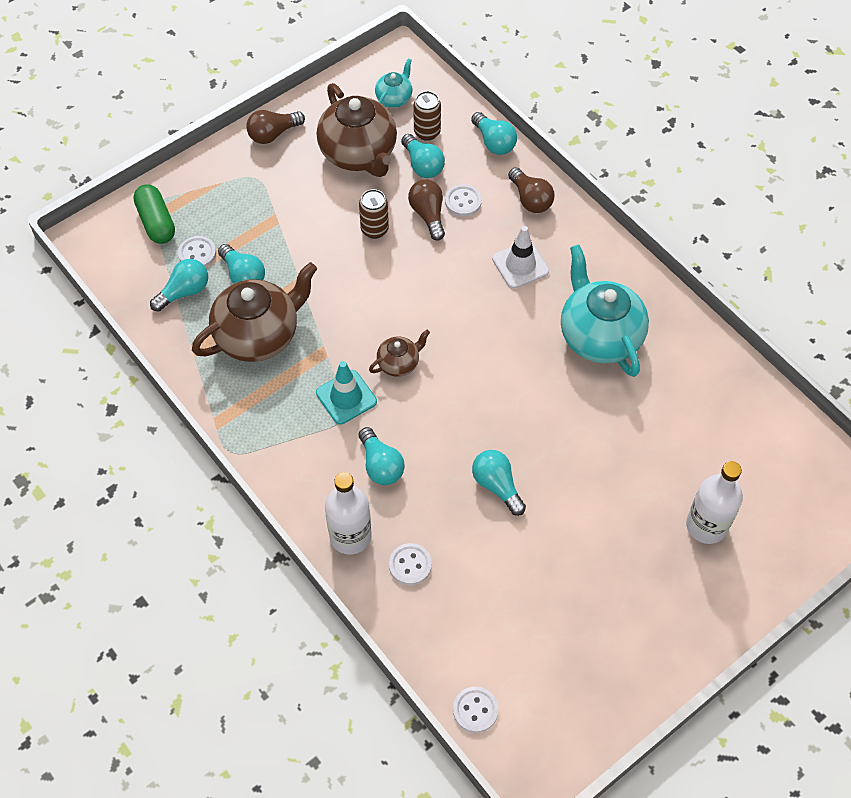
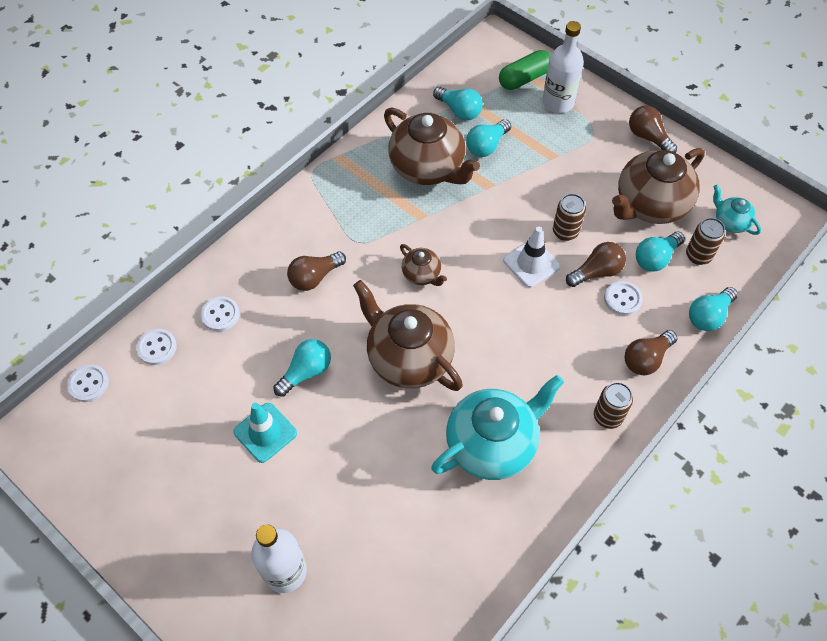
camera: 80 degrees right, 0 degrees up
(197, 253) = (500, 111): white button -> white button (157, 347)
(346, 397) = (378, 241): turquoise traffic cone -> turquoise traffic cone (265, 432)
(350, 536) = (244, 266): white bottle -> white bottle (558, 102)
(381, 465) = (314, 277): turquoise light bulb -> brown light bulb
(394, 98) = (730, 222): turquoise teapot -> turquoise teapot turned 150 degrees counterclockwise
(496, 390) = (408, 358): none -> brown teapot
(520, 265) = (560, 360): white traffic cone -> white traffic cone (531, 263)
(584, 242) = (607, 416): none -> brown can

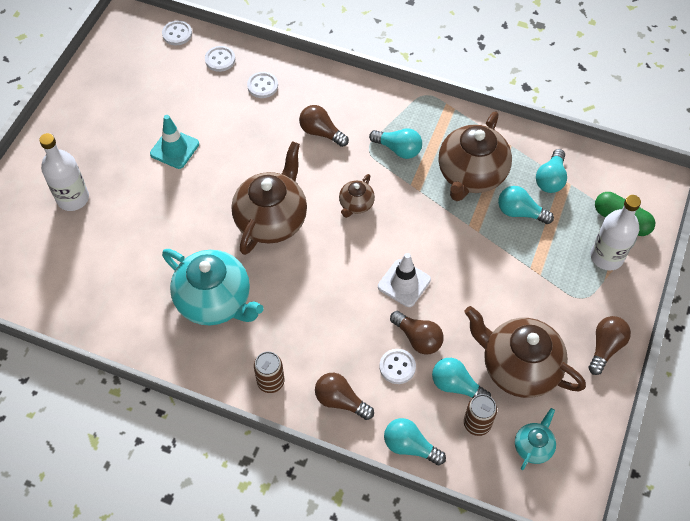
camera: 70 degrees right, 0 degrees up
(306, 372) = (234, 156): turquoise light bulb -> turquoise light bulb (398, 149)
(565, 232) = (451, 302): brown can -> none

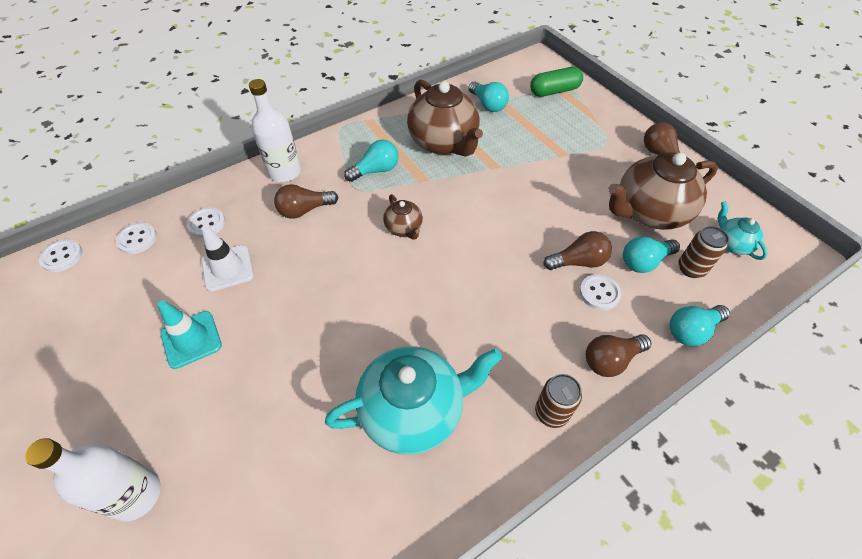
camera: 55 degrees left, 5 degrees down
(272, 219) = (361, 301): brown teapot -> none
(404, 283) = (514, 240): white traffic cone -> white traffic cone (227, 268)
(520, 212) = (503, 135): turquoise light bulb -> none
(606, 257) = (580, 113): white bottle -> white bottle (285, 172)

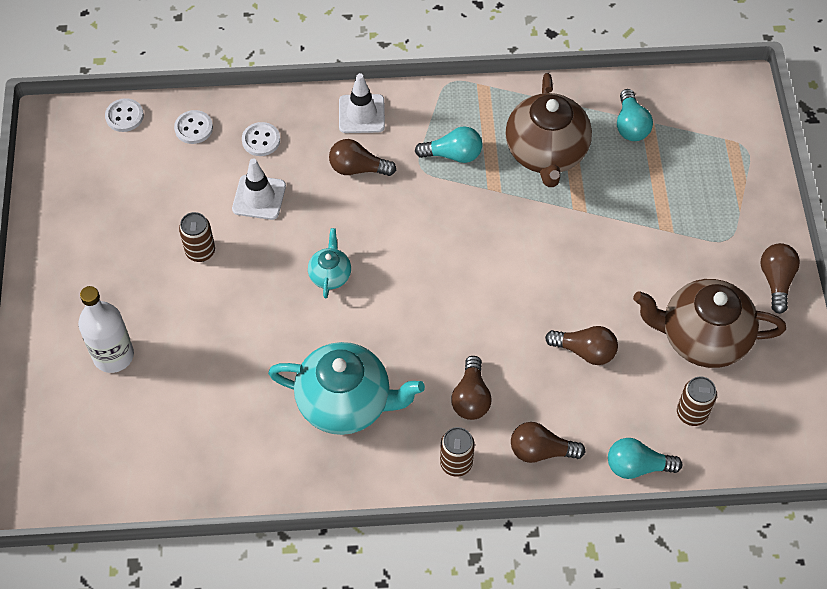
camera: 30 degrees right, 5 degrees up
(191, 339) = (200, 251): turquoise traffic cone -> brown can
(285, 172) = (361, 114): white bottle -> white traffic cone
(404, 228) = (441, 234): brown teapot -> none
(520, 345) = (471, 398): none -> brown light bulb
(554, 91) = (724, 141): green capsule -> none
(599, 293) = (580, 390): white button -> none
(644, 262) = (650, 383): turquoise light bulb -> none
(732, 244) = (758, 412): turquoise teapot -> turquoise teapot (330, 275)

